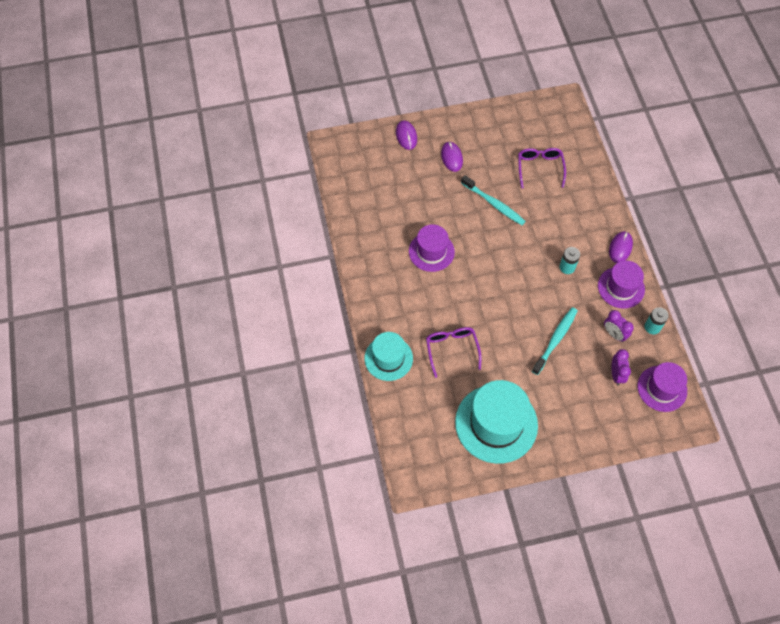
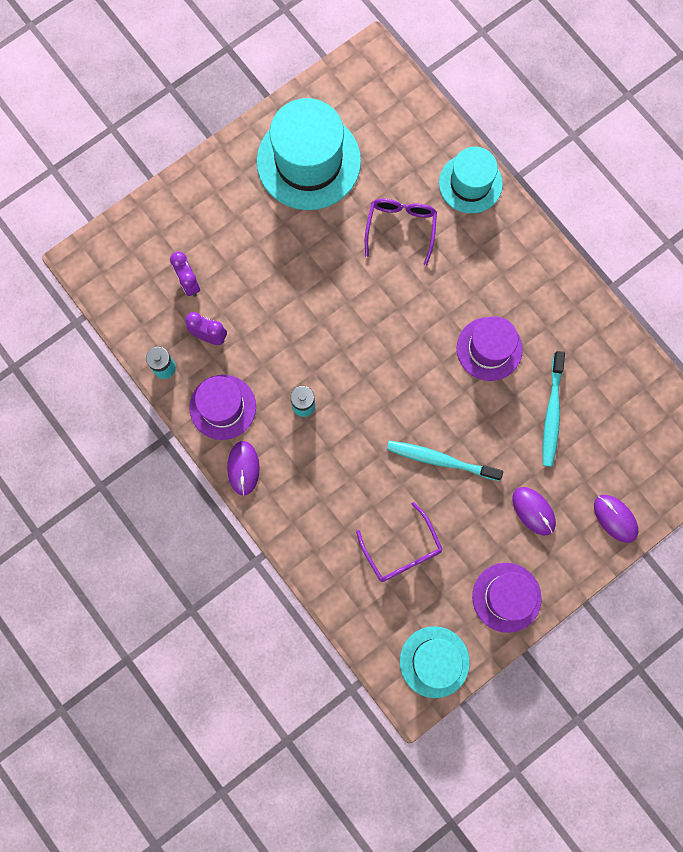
camera: 155 degrees right, 15 degrees up
(451, 349) = (401, 228): purple glasses -> purple glasses turned 135 degrees counterclockwise
(546, 111) = (434, 661): none -> turquoise hat
(555, 339) = (280, 296): turquoise toothbrush -> turquoise toothbrush (552, 413)
(662, 388) = (128, 289): purple hat -> purple hat (506, 597)

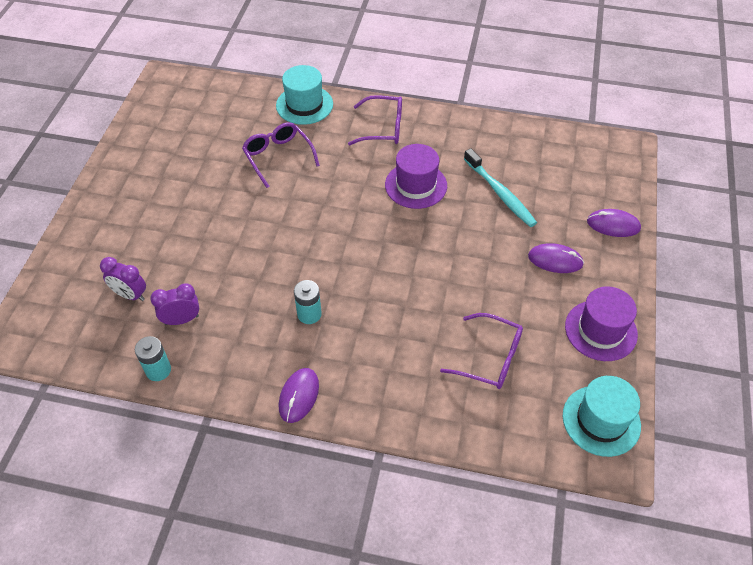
camera: 40 degrees left, 25 degrees down
(222, 407) = (239, 363): purple hat -> none
(243, 468) = (299, 396): purple mouse -> purple mouse turned 60 degrees clockwise
(308, 161) = (167, 160): turquoise hat -> none
(440, 460) = (454, 276): turquoise toothbrush -> none
(516, 264) = (383, 128): none -> purple glasses

